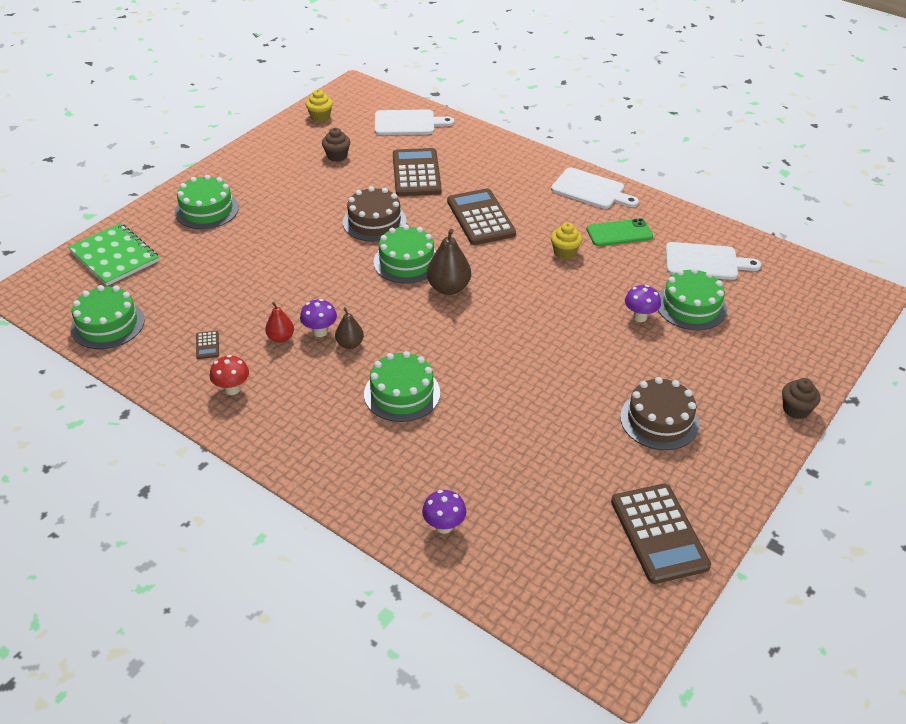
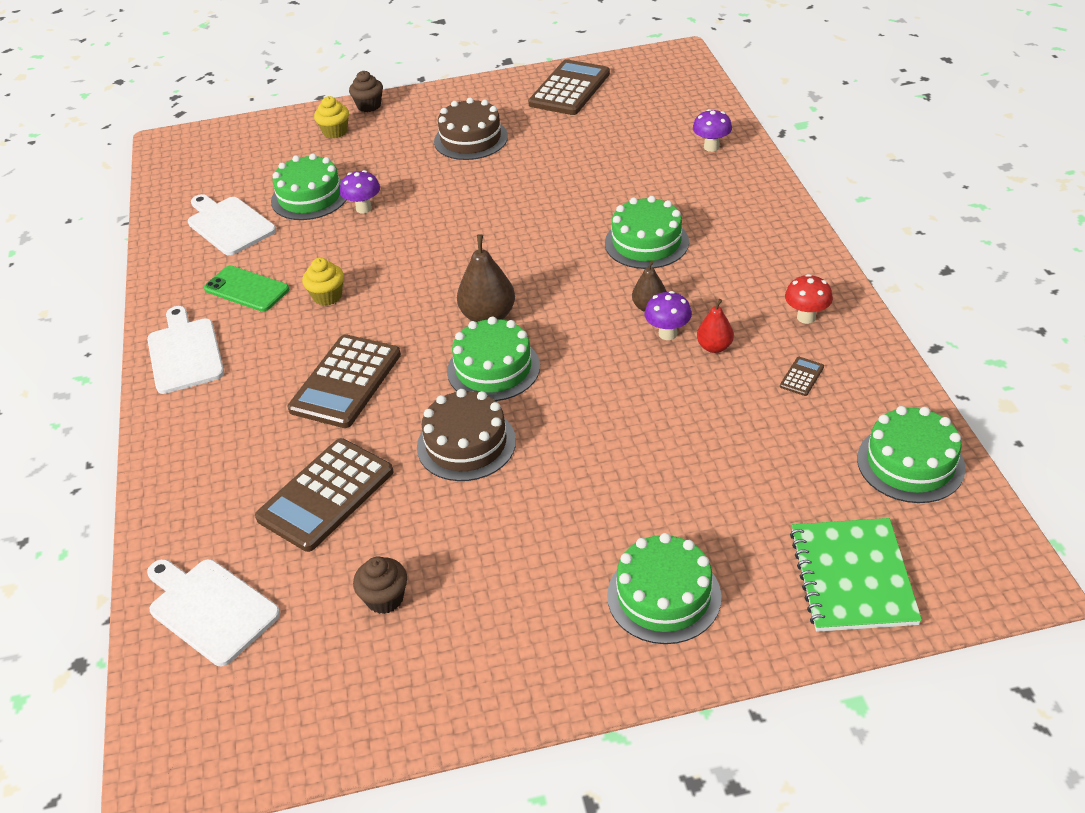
camera: 135 degrees left, 0 degrees up
(320, 117) = (309, 720): yellow cupcake -> yellow cupcake (335, 132)

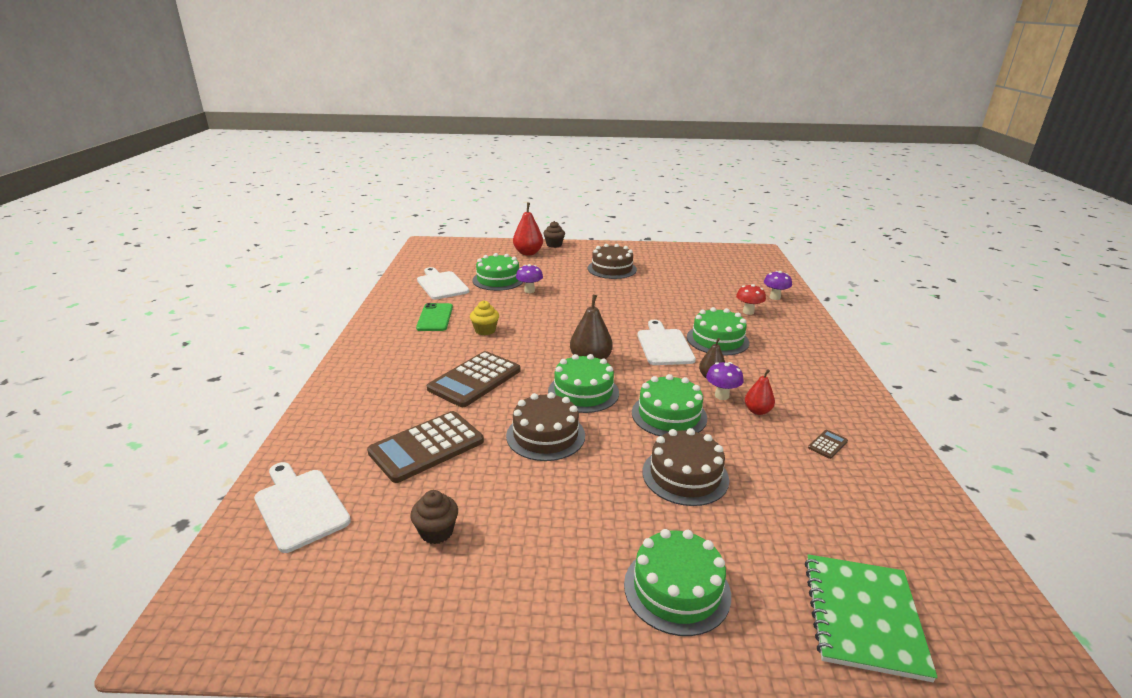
camera: 10 degrees right, 15 degrees down
(184, 353) = (377, 343): white cutting board -> white cutting board (664, 345)
(247, 289) = (435, 317): green phone -> green phone turned 45 degrees clockwise
(335, 132) = (528, 253): yellow cupcake -> red pear
(569, 89) = (684, 255): brown calculator -> none
(645, 459) = (685, 475): none -> brown cake
(806, 317) = (835, 406): red mushroom -> red mushroom (748, 312)
(910, 463) = (924, 529): green cake -> green cake (669, 415)

